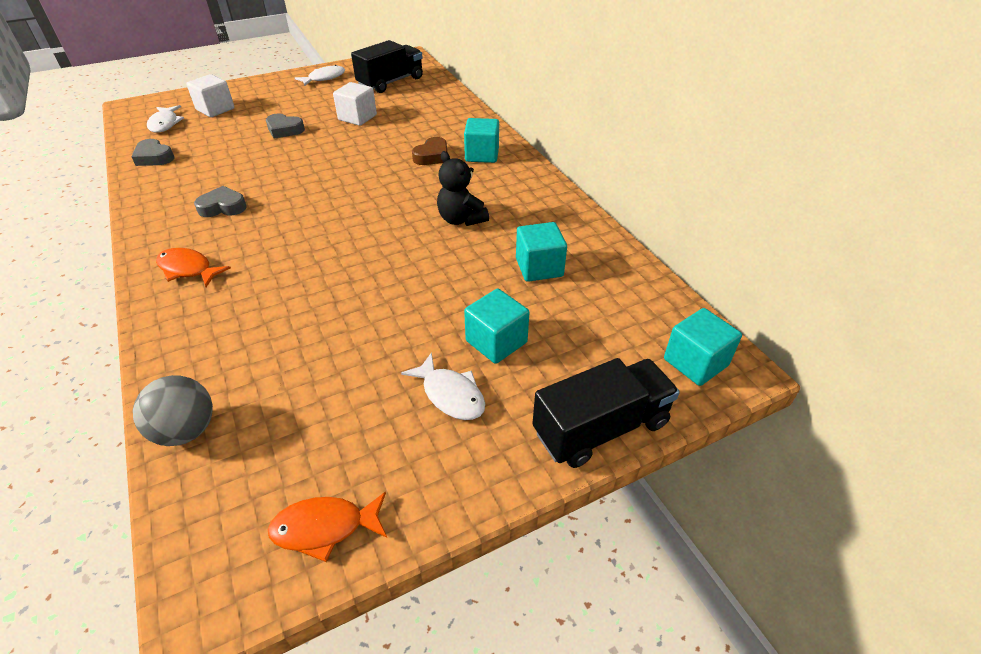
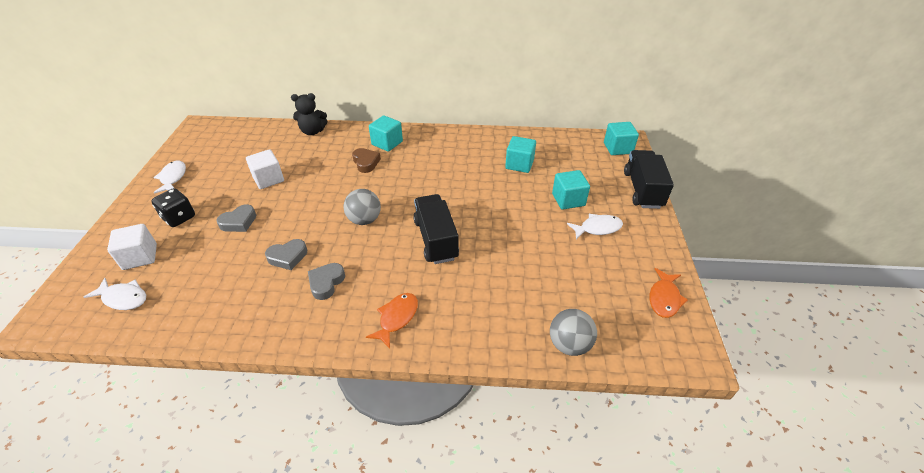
camera: 60 degrees left, 0 degrees up
(154, 157) = (187, 315): grey heart -> grey heart (288, 257)
(188, 269) = (397, 318): orange fish -> orange fish turned 150 degrees clockwise
(273, 103) = (179, 218): none -> black dice
(332, 192) = (364, 220): none -> grey ball
(391, 82) = (232, 147): black truck -> black truck (436, 239)
(461, 219) = (451, 175): black teddy bear -> black teddy bear (312, 131)

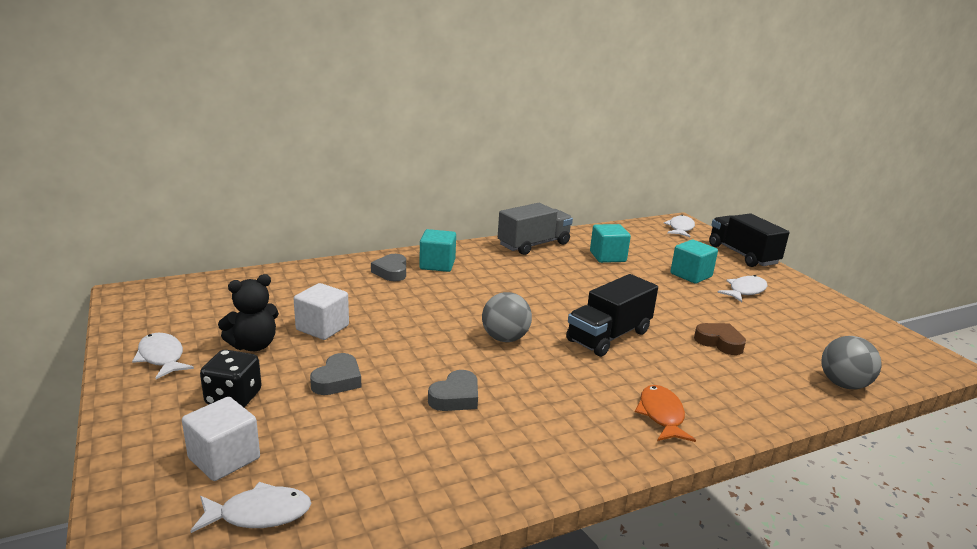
camera: 30 degrees left, 20 degrees down
(312, 131) = (323, 270): black teddy bear -> black teddy bear (253, 345)
(326, 283) = (538, 408): grey heart -> grey heart (391, 272)
(366, 162) = (435, 287): brown heart -> brown heart (719, 342)
(436, 239) = (608, 336): black truck -> black truck turned 90 degrees counterclockwise
(474, 139) = (534, 245): none -> grey truck
(618, 148) = (680, 228): turquoise cube -> white fish
(664, 298) = (865, 328): orange fish -> none

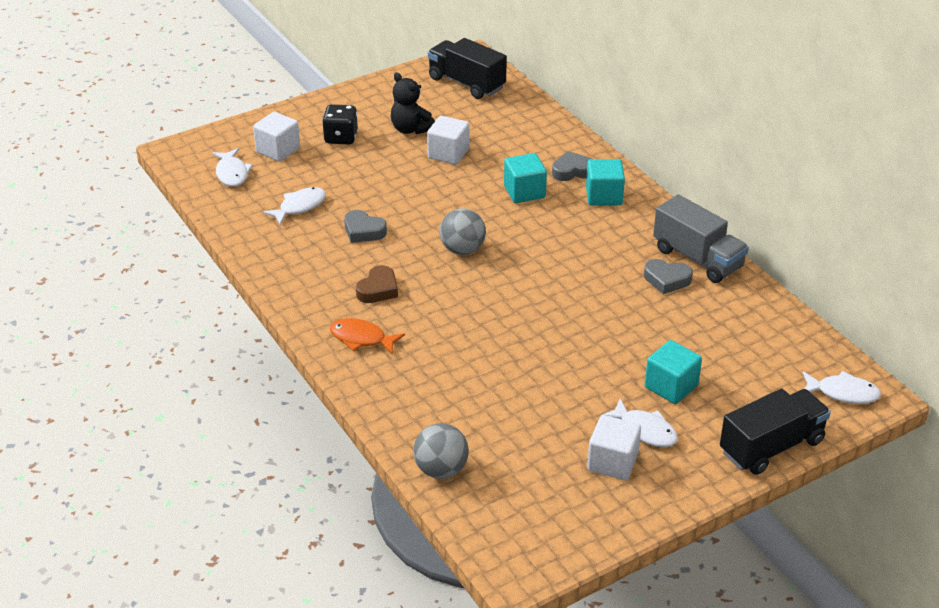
camera: 85 degrees right, 15 degrees up
(162, 357) = (383, 97): white fish -> white fish (299, 207)
(337, 380) = (373, 174): grey heart -> grey heart (667, 280)
(607, 257) = (693, 318): turquoise cube -> turquoise cube (524, 192)
(608, 336) = (488, 313): black truck -> black truck (466, 83)
(661, 415) = (361, 338): orange fish -> orange fish turned 150 degrees counterclockwise
(719, 342) = (501, 390): brown heart -> brown heart (378, 289)
(787, 307) = (612, 462): none -> white cube

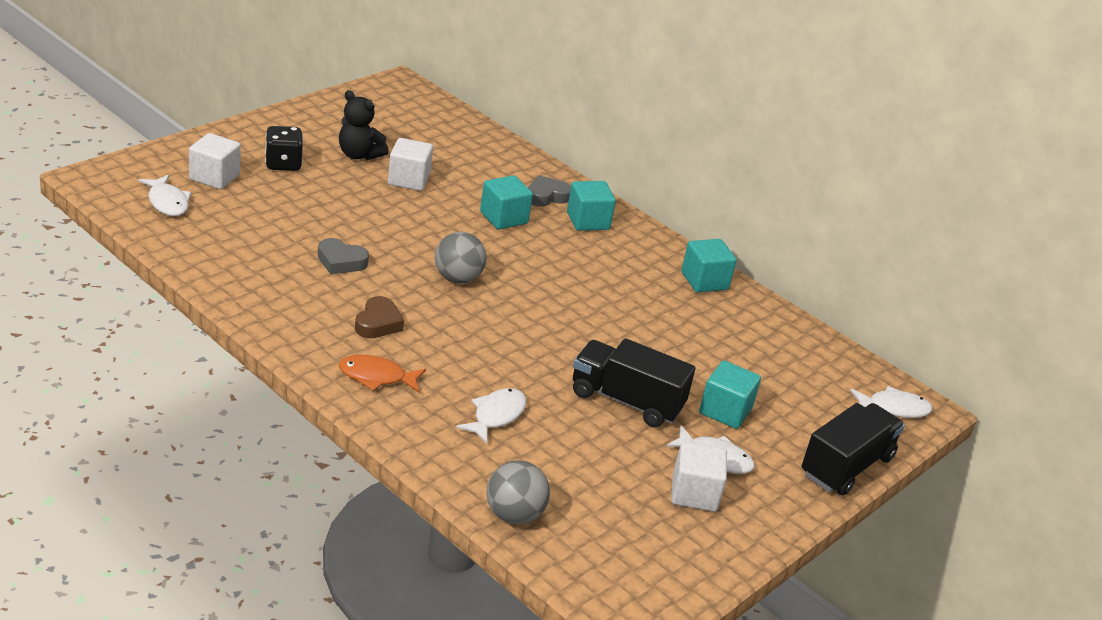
camera: 20 degrees left, 5 degrees down
(299, 207) = (259, 237): white fish -> white fish (496, 416)
(466, 83) = (404, 109): black truck -> black truck (626, 401)
(667, 280) = (681, 303): grey heart -> none
(697, 258) = (704, 281): grey truck -> turquoise cube

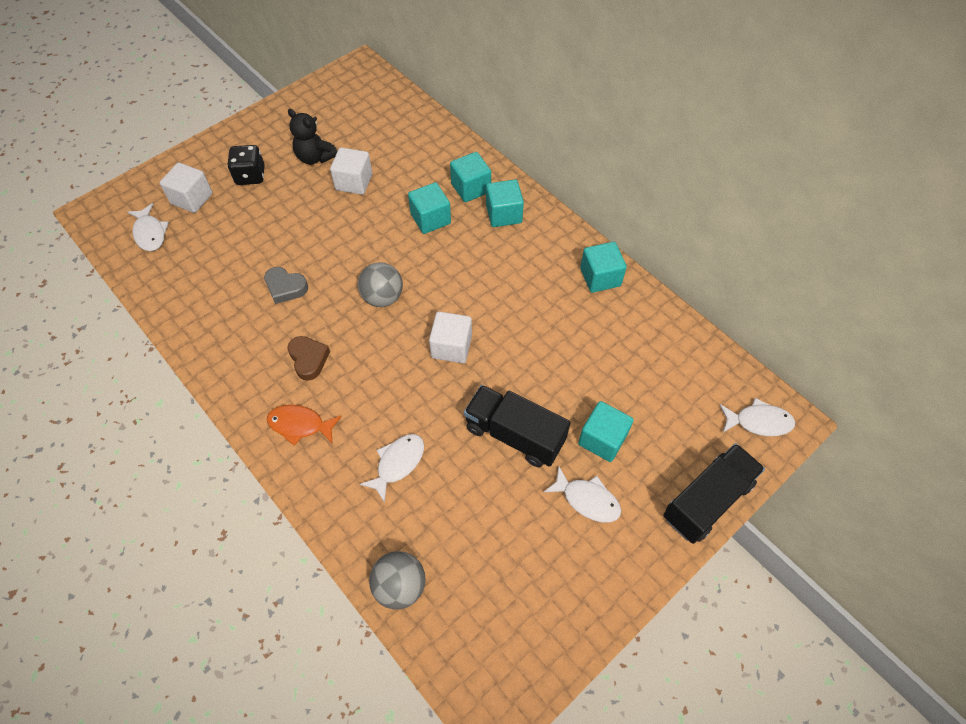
camera: 10 degrees right, 25 degrees up
(378, 323) = (308, 359): brown heart -> brown heart turned 45 degrees counterclockwise
(546, 196) = (471, 188): grey heart -> turquoise cube
(694, 493) = (563, 546): white cube -> white cube (451, 347)

